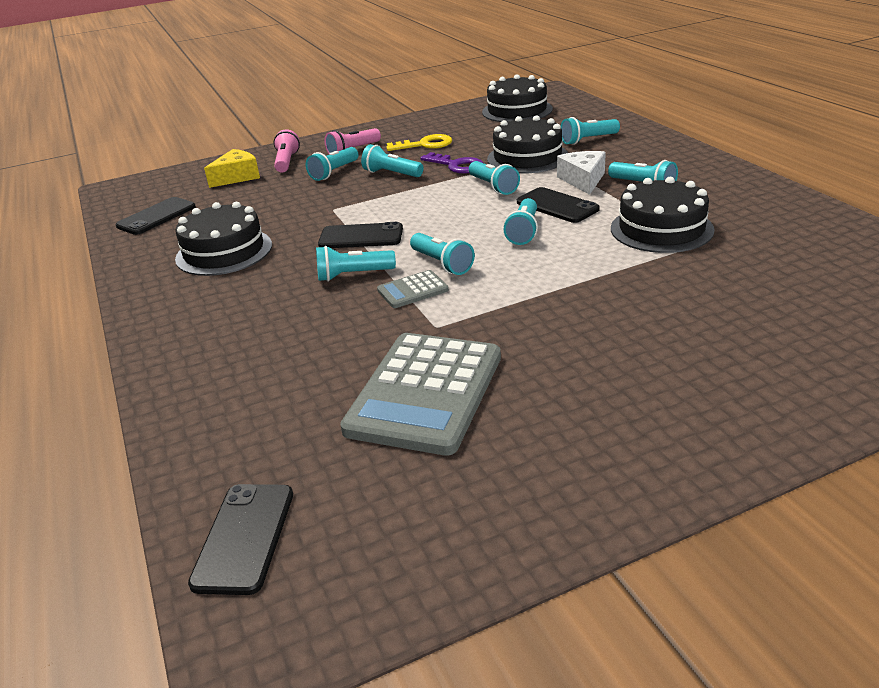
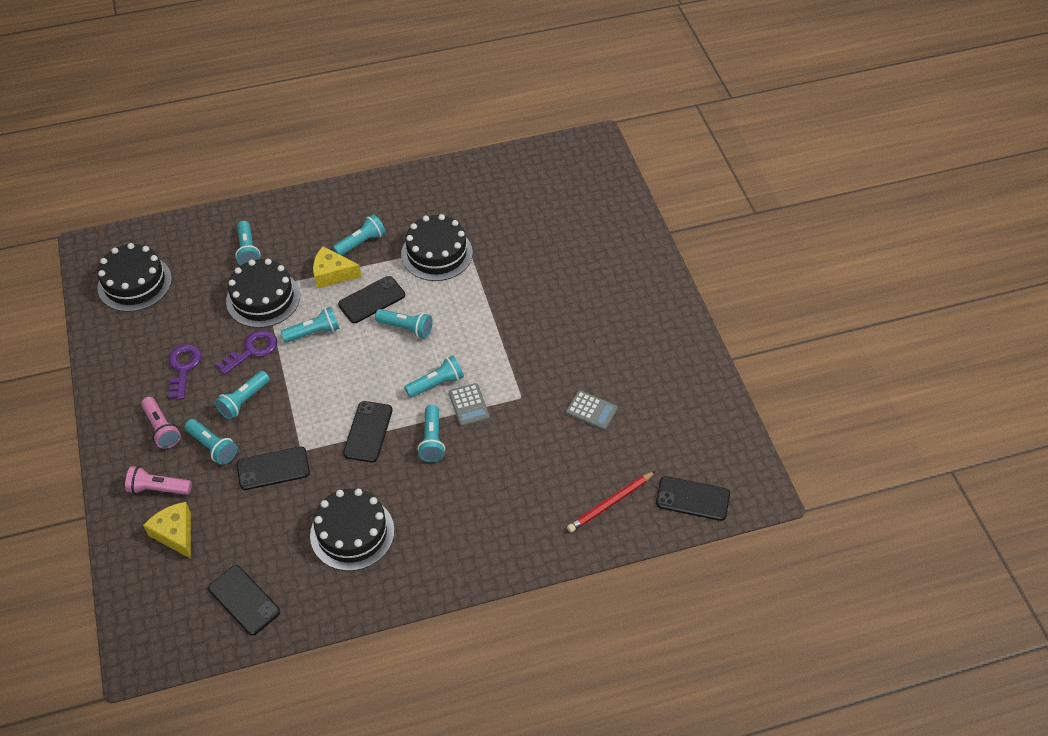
camera: 85 degrees left, 20 degrees up
(244, 436) = (610, 503): none -> red pencil
(309, 201) = (273, 468): none -> black phone
(425, 145) = (183, 368): yellow key -> purple key
(425, 393) = (591, 410): grey calculator -> grey calculator, size x0.45
(583, 180) = (332, 274): white cheese -> yellow cheese

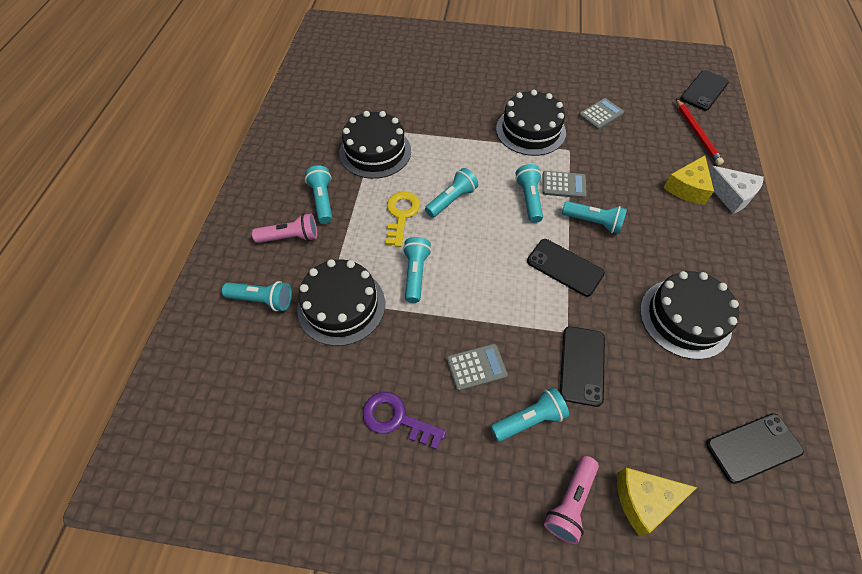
camera: 65 degrees left, 5 degrees up
(134, 283) = (226, 440): black cake -> black cake (530, 130)
(162, 428) = (479, 471): pink flashlight -> pink flashlight (290, 237)
(244, 401) = (476, 367): turquoise flashlight -> grey calculator
(252, 350) = (409, 338): purple key -> none
(332, 274) = (348, 235): yellow cheese -> yellow cheese (687, 188)
(371, 300) = (401, 215): black phone -> yellow key
(529, 548) = (731, 195): none -> white cheese

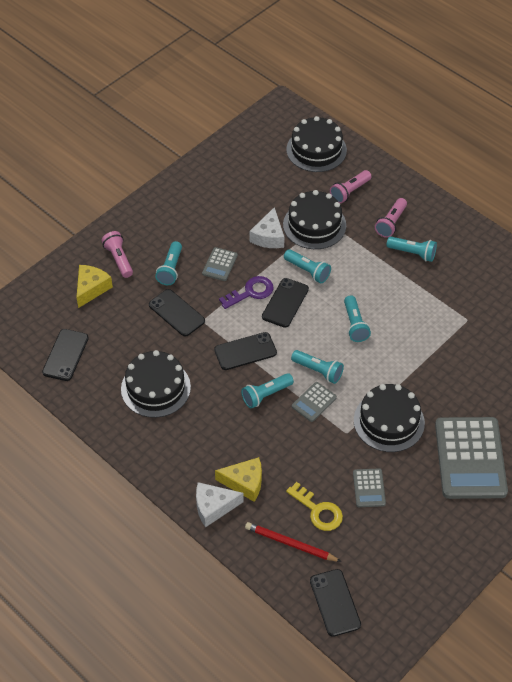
camera: 125 degrees right, 5 degrees down
(262, 300) = (349, 192): turquoise flashlight -> pink flashlight
(375, 151) = (441, 306): black cake -> black cake (316, 150)
(393, 342) = (269, 236): none -> white cheese
(396, 419) = (222, 215): purple key -> purple key (251, 292)
(401, 215) = (364, 289): yellow key -> yellow key (318, 510)
(475, 269) = (285, 303): none -> black phone
(514, 75) = (470, 458): none -> grey calculator
(687, 188) = (244, 482): yellow cheese -> yellow cheese turned 120 degrees clockwise

